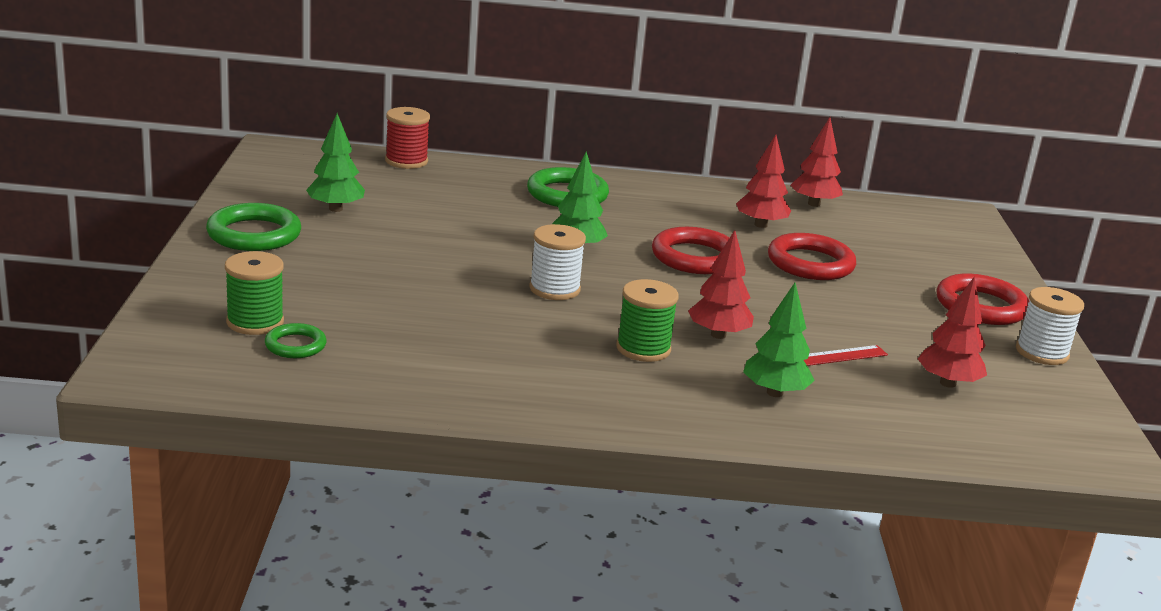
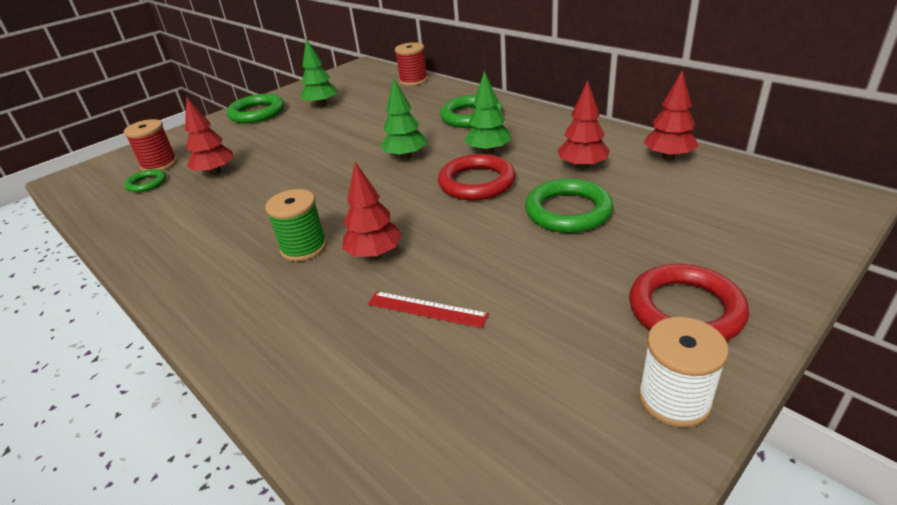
camera: 50 degrees right, 10 degrees up
(255, 322) = (159, 164): green spool -> red spool
(554, 289) = (336, 183): white spool -> none
(775, 392) = (319, 325): green tree -> green tree (488, 151)
(810, 263) = (568, 211): red ring -> green ring
(947, 383) = (490, 387): red tree -> red tree (215, 172)

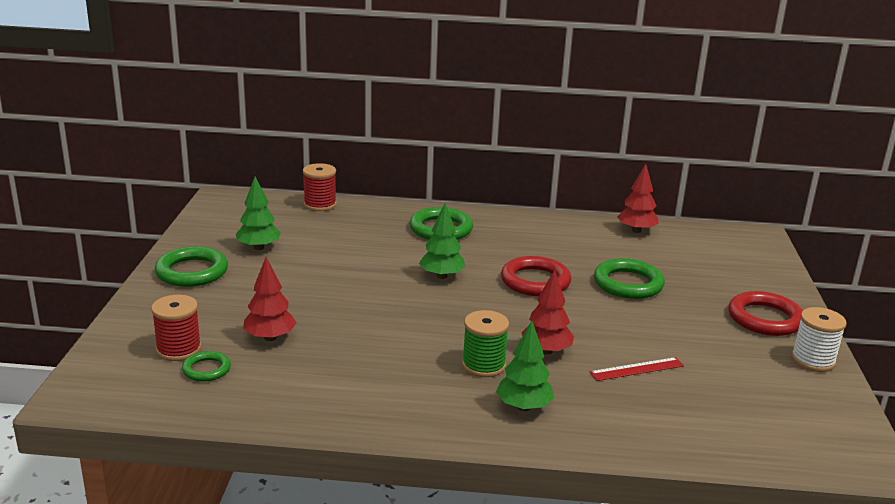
camera: 45 degrees left, 10 degrees down
(488, 151) = (505, 255): green tree -> green tree (524, 407)
(582, 166) = (591, 250): red tree -> none

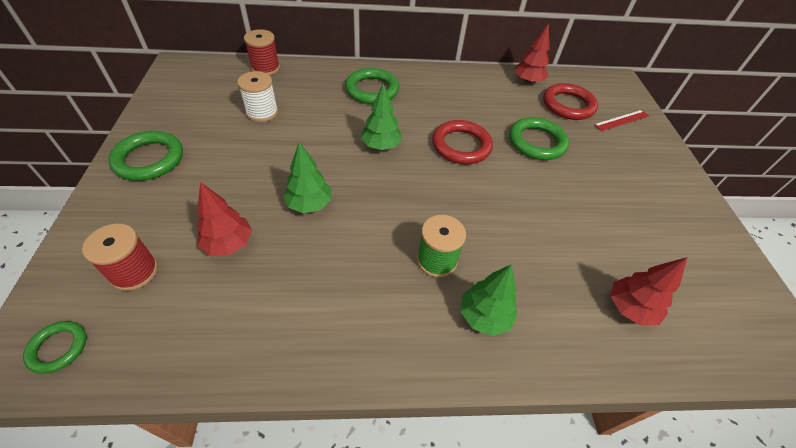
camera: 10 degrees left, 25 degrees up
(206, 369) = (164, 299): green ring -> green ring (58, 348)
(259, 247) = (213, 123): green tree -> green tree (309, 204)
(546, 351) = (488, 234): red tree -> red tree (629, 308)
(636, 369) = (571, 249): red ruler -> red ruler (621, 120)
(765, 319) = (654, 174): red ring -> red ring (568, 105)
(813, 360) = (707, 221): white spool -> white spool (262, 112)

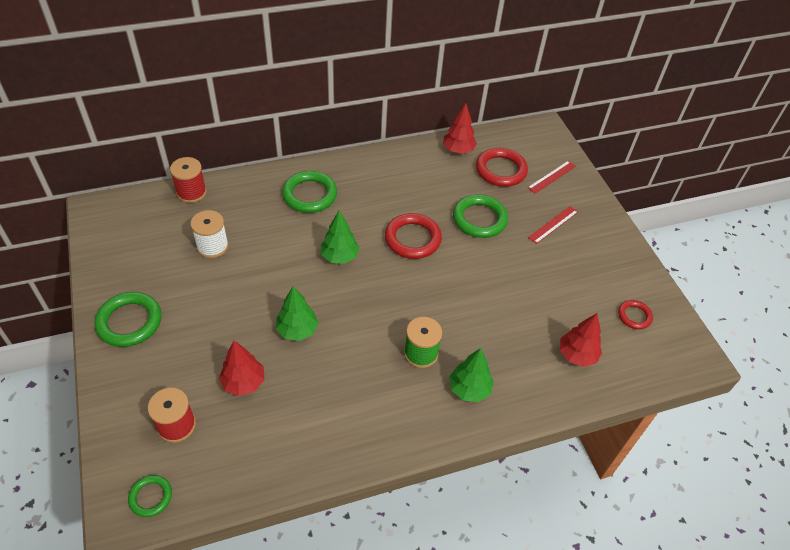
camera: 15 degrees left, 0 degrees up
(617, 163) = (553, 224): none -> red ruler
(709, 279) = (634, 316): none -> red ring

